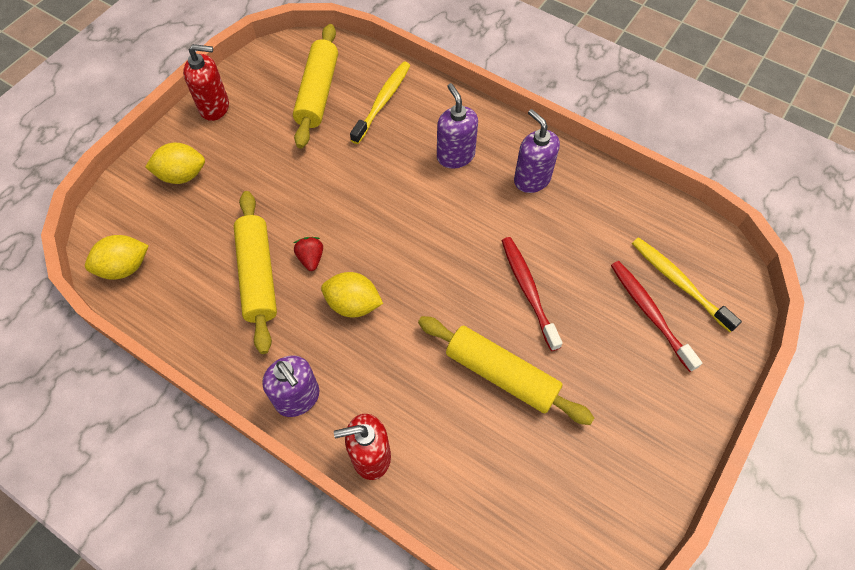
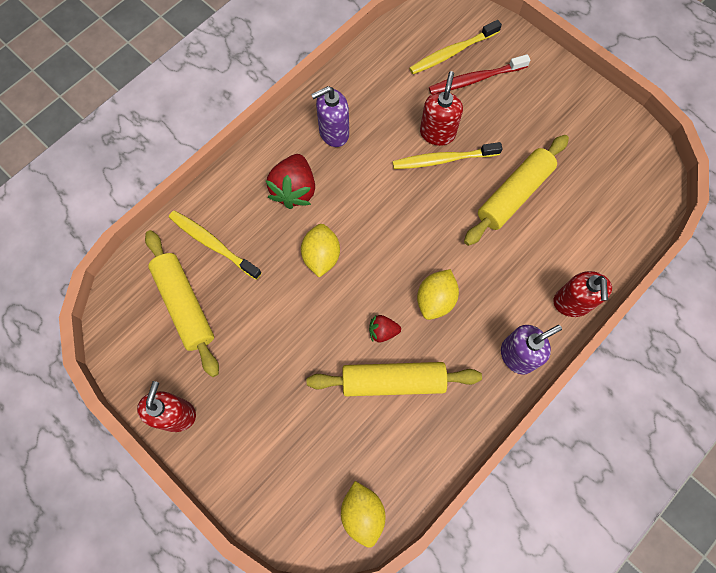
camera: 80 degrees left, 10 degrees up
(182, 175) = (260, 452): yellow lemon -> yellow lemon (321, 256)
(318, 93) = (184, 305): yellow rolling pin -> yellow rolling pin turned 45 degrees clockwise
(455, 156) = (294, 190): purple soap dispenser -> red strawberry
(528, 290) = (443, 159): red toothbrush -> yellow toothbrush
(561, 280) = (437, 133): none -> red soap dispenser

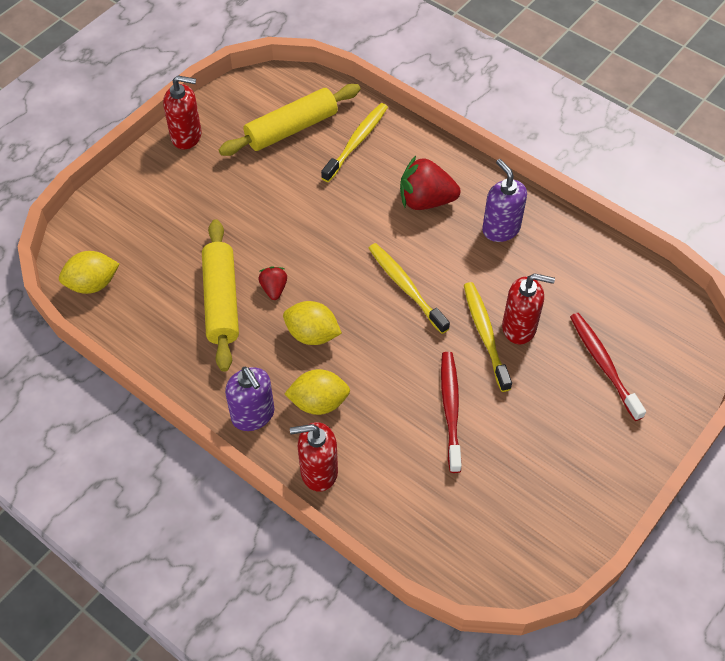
camera: 85 degrees right, 15 degrees down
(321, 256) = (352, 230): yellow lemon -> yellow lemon (318, 402)
(452, 52) = (636, 338): yellow toothbrush -> yellow toothbrush (406, 287)
(514, 194) = (450, 409): yellow rolling pin -> red toothbrush

